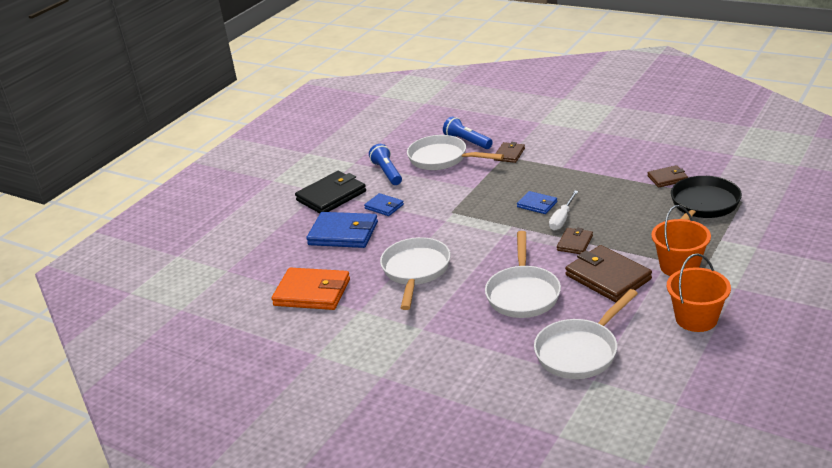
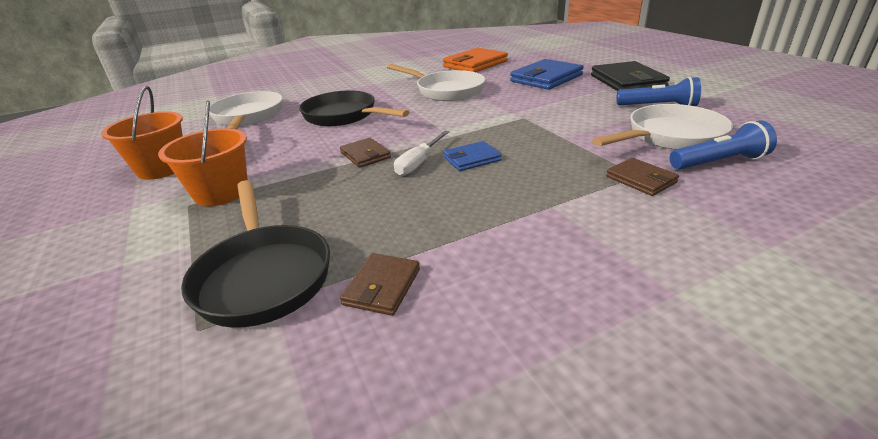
camera: 120 degrees right, 0 degrees up
(384, 206) = (576, 95): blue wallet -> none
(523, 293) = (344, 116): white pan -> black pan
(562, 219) = (419, 163): white screwdriver -> white screwdriver turned 120 degrees counterclockwise
(608, 277) = (289, 152): brown wallet -> none

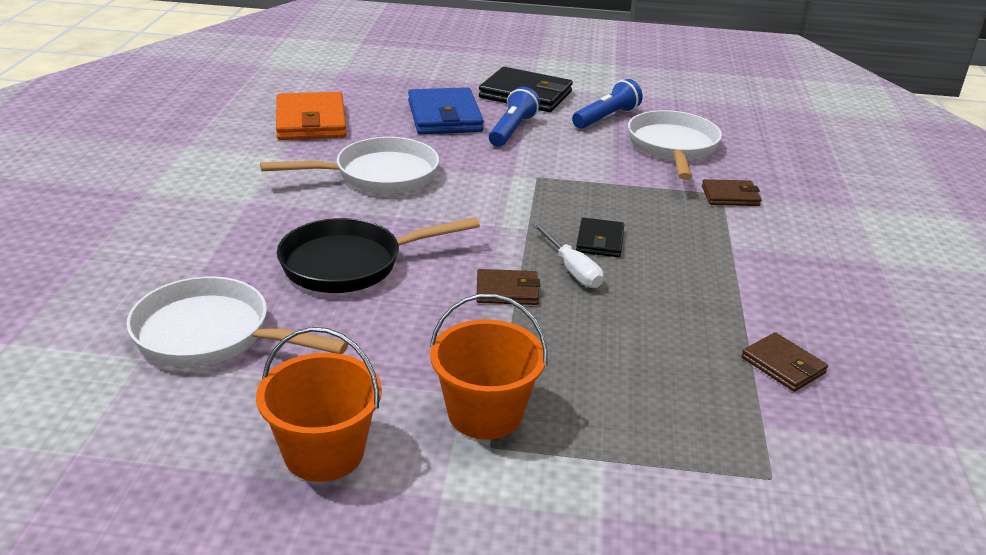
camera: 60 degrees left, 0 degrees up
(263, 275) = (713, 422): black pan -> none
(472, 159) = (600, 241): blue wallet -> black wallet
(719, 162) = (737, 158): blue flashlight -> blue flashlight (512, 130)

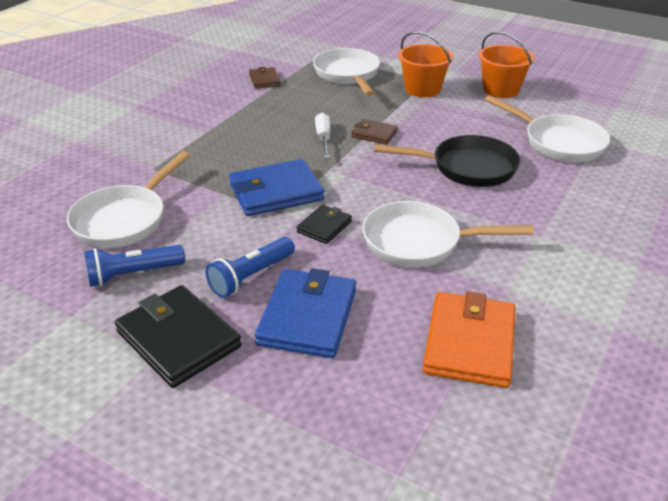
camera: 155 degrees left, 5 degrees up
(561, 194) = (276, 192): none -> blue wallet
(600, 241) = (286, 151): black wallet -> black wallet (324, 226)
(654, 420) = (348, 75): none -> white pan
(730, 196) = (150, 165): brown wallet -> none

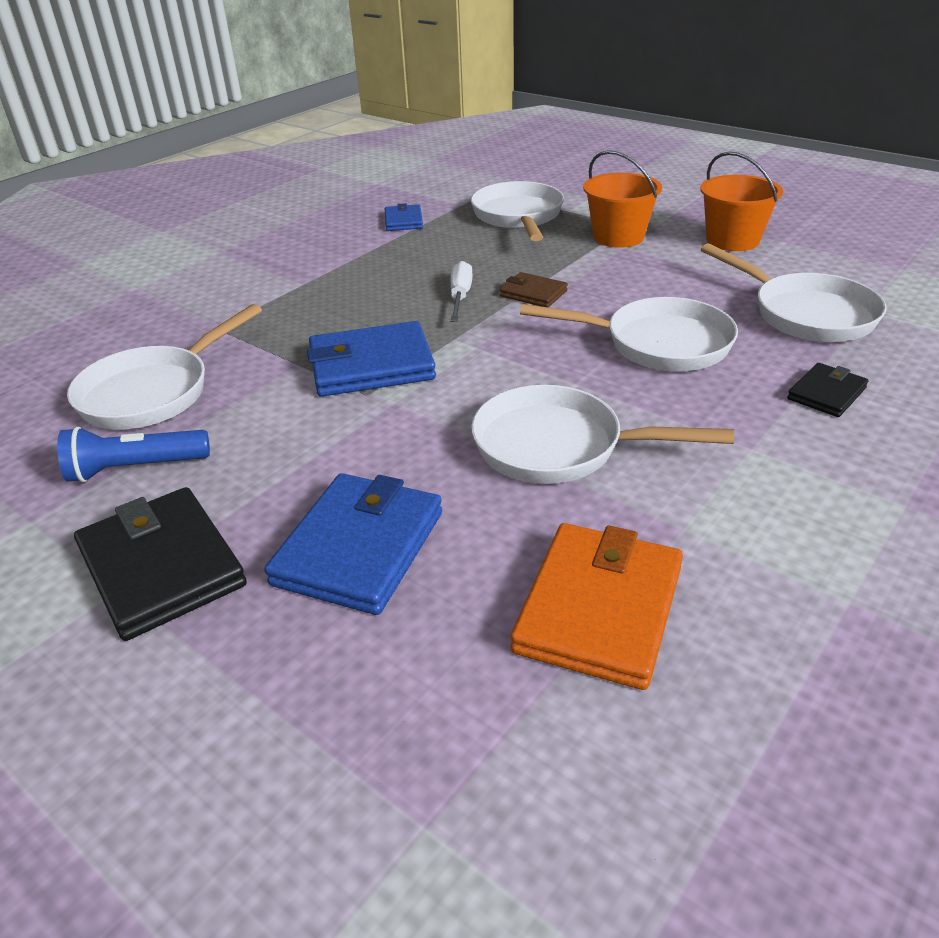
camera: 10 degrees right, 0 degrees up
(251, 276) = (297, 482): blue flashlight -> none
(264, 80) = (403, 221): brown wallet -> blue wallet
(324, 226) = (424, 417): black wallet -> black wallet (826, 393)
(467, 168) = (657, 344): black pan -> white pan

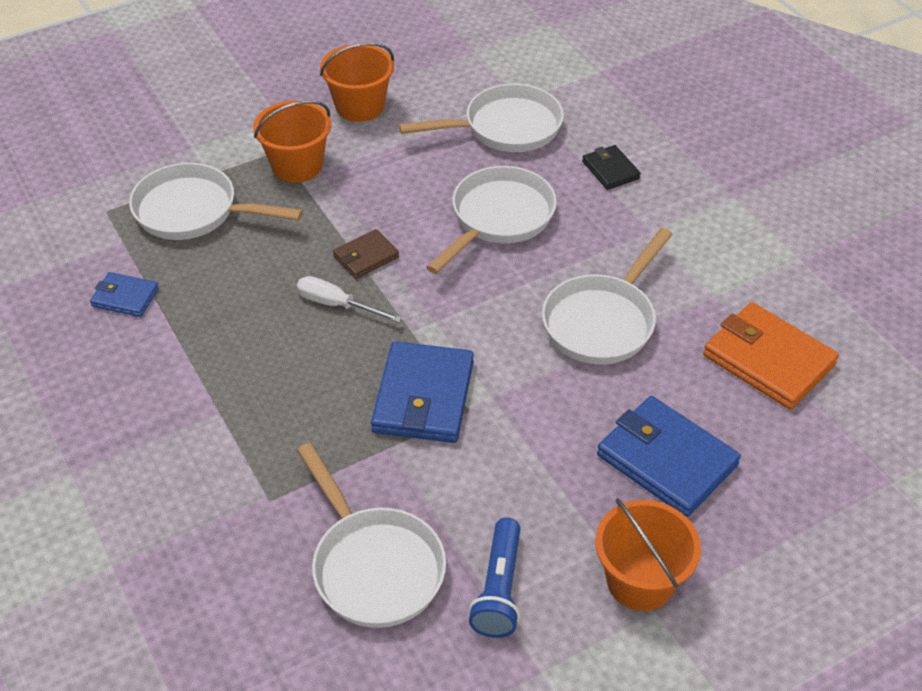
camera: 70 degrees left, 10 degrees up
(161, 567) = (640, 581): black wallet -> orange bucket

